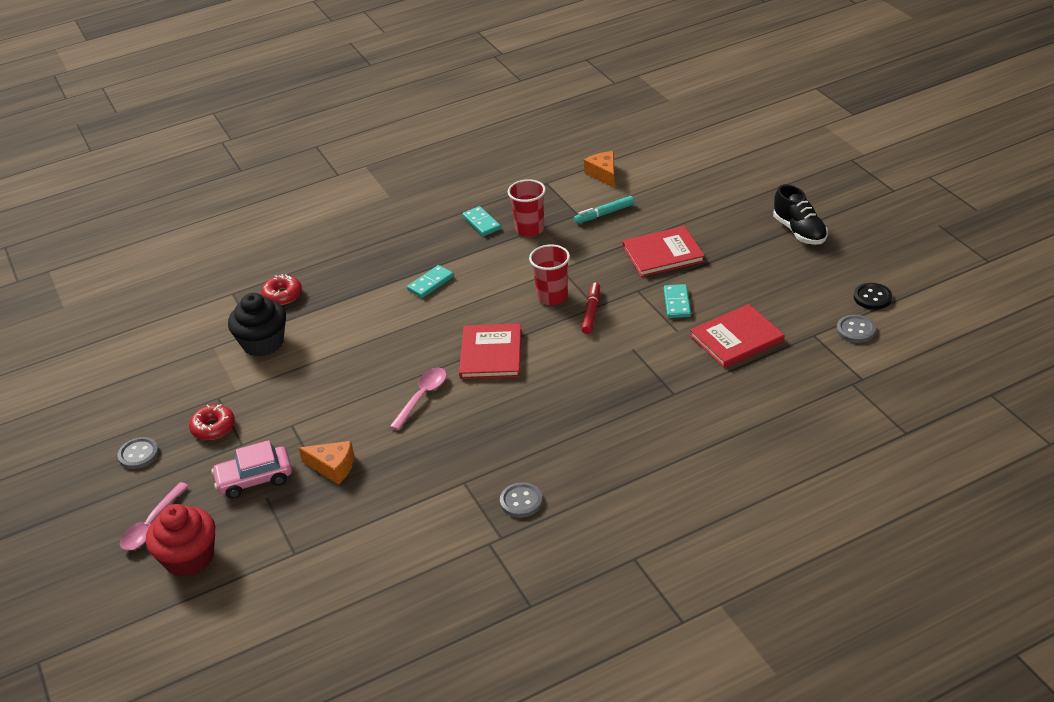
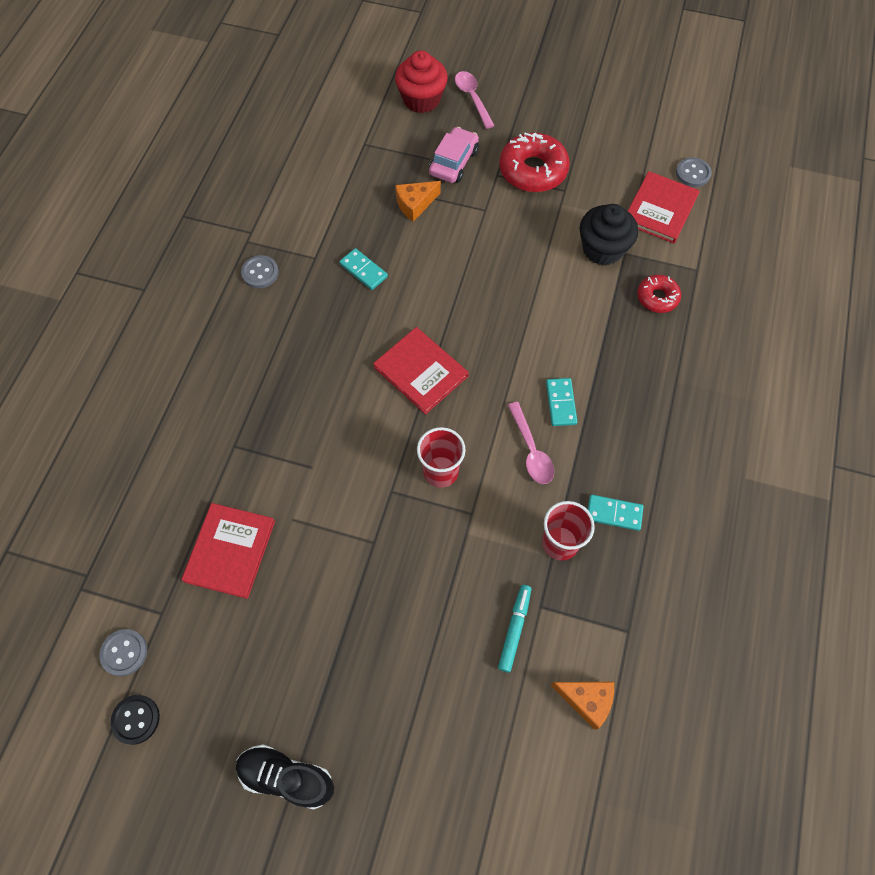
camera: 130 degrees right, 25 degrees up
(138, 454) = (549, 123): grey button -> grey button (693, 173)
(213, 427) = (533, 170): red donut -> red donut, size x1.75
(422, 397) = (425, 296): pink spoon -> pink spoon (531, 450)
(591, 312) = (388, 481): red marker -> none
(663, 254) = (397, 615): red book -> red book (660, 209)
(677, 303) = (322, 554): turquoise domino -> turquoise domino (363, 270)

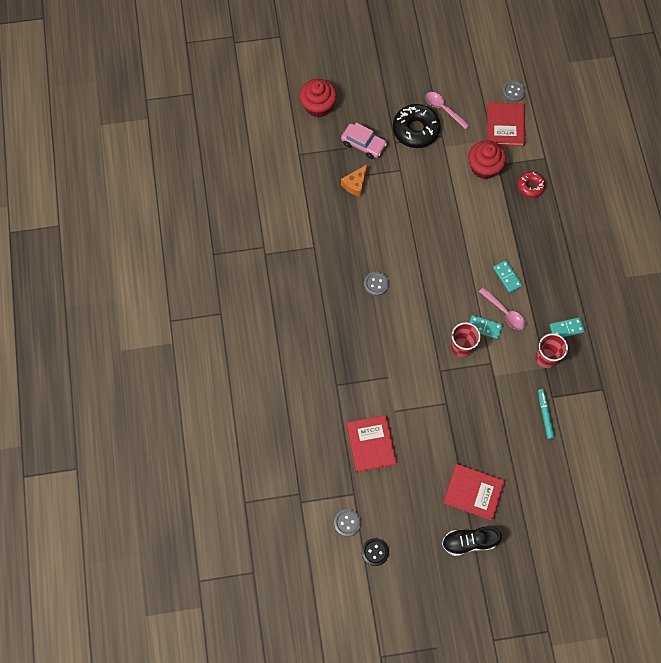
camera: 25 degrees left, 5 degrees up
(260, 273) = (286, 271): grey button -> grey button (376, 284)
(363, 270) = (349, 243): turquoise domino -> turquoise domino (484, 327)
(421, 372) = (418, 293): red book -> red book (473, 492)
(454, 162) = (363, 144): pink car -> pink car turned 120 degrees clockwise
(472, 98) = (350, 91): pink spoon -> pink spoon (443, 109)
(533, 170) = (415, 130): red donut -> black donut
(586, 700) = (598, 434): orange cheese -> none
(602, 249) = (484, 167): black cupcake -> red cupcake

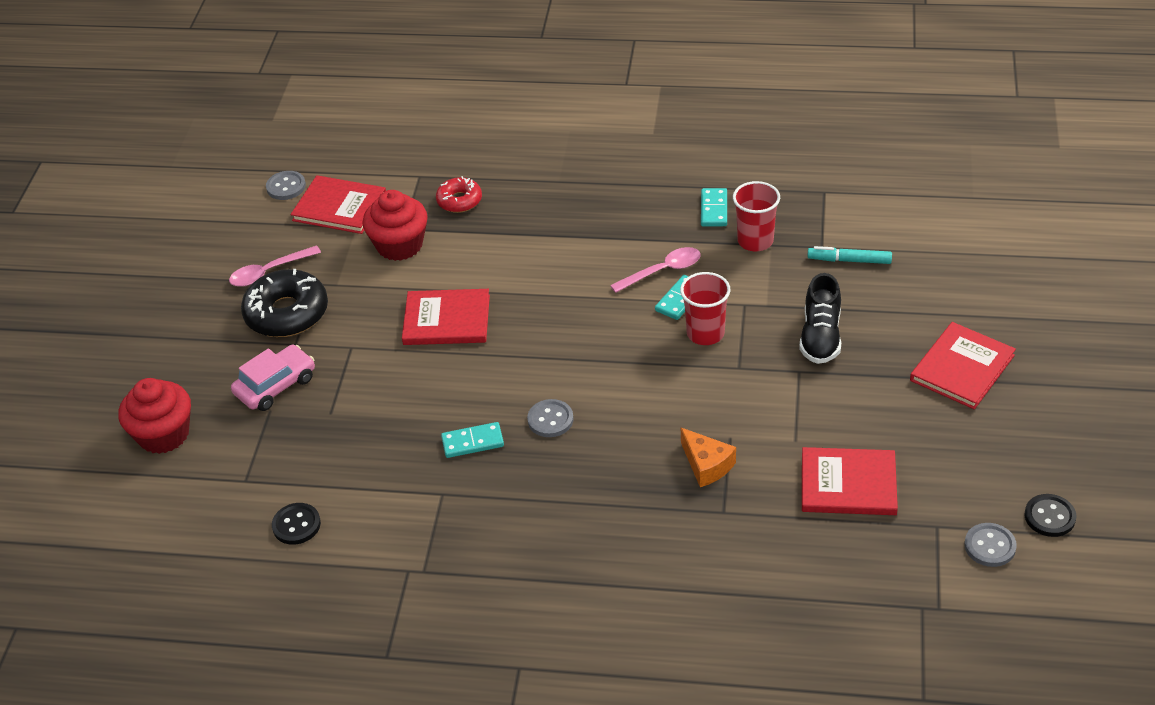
camera: 70 degrees left, 25 degrees down
(278, 187) = (296, 525): none -> black button
(355, 184) = (347, 411): orange cheese -> orange cheese (706, 465)
(433, 210) = (446, 320): none -> red book
(469, 542) = (1047, 390): black shoe -> black shoe (820, 337)
(507, 277) = (603, 256): turquoise domino -> turquoise domino (472, 442)

